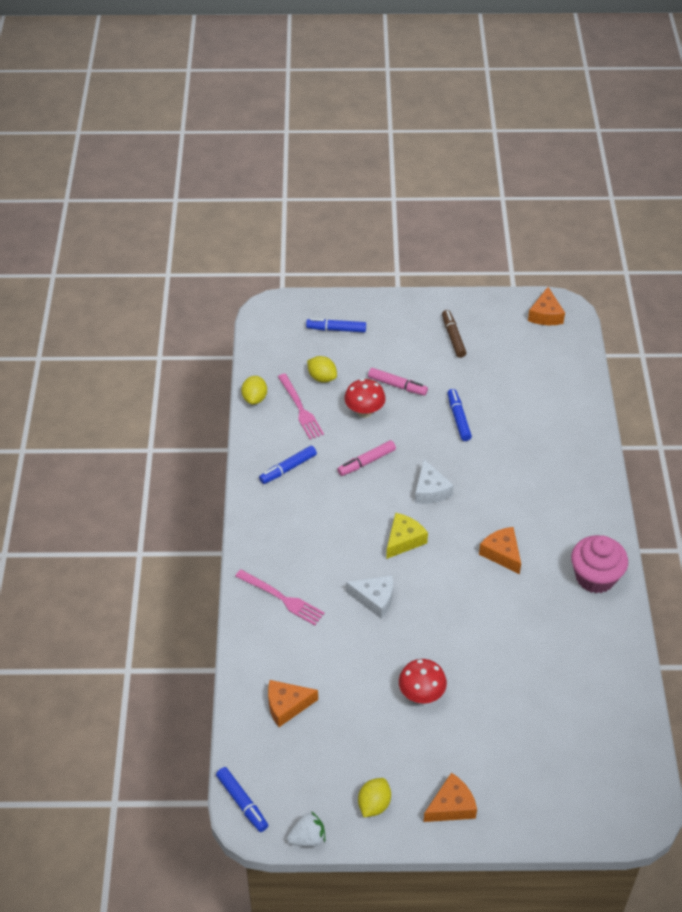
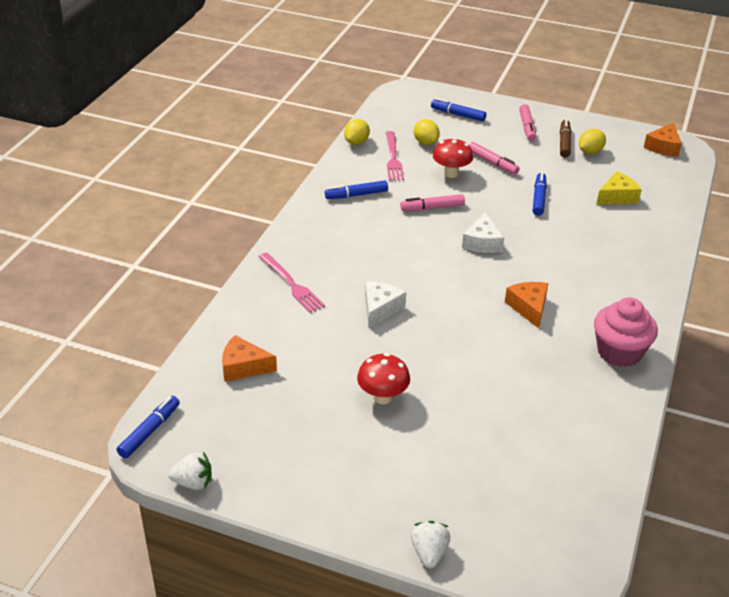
camera: 20 degrees right, 10 degrees down
(242, 802) = (149, 431): blue marker -> blue marker turned 135 degrees counterclockwise
(374, 804) = (278, 475): yellow lemon -> yellow lemon (590, 152)
(375, 599) = (380, 308): white cheese -> white cheese turned 105 degrees counterclockwise
(404, 540) = (435, 272): yellow cheese -> yellow cheese (617, 196)
(409, 326) = (527, 127): none -> pink marker
(451, 806) = (359, 503): orange cheese -> none
(526, 831) = (429, 553): none -> white strawberry

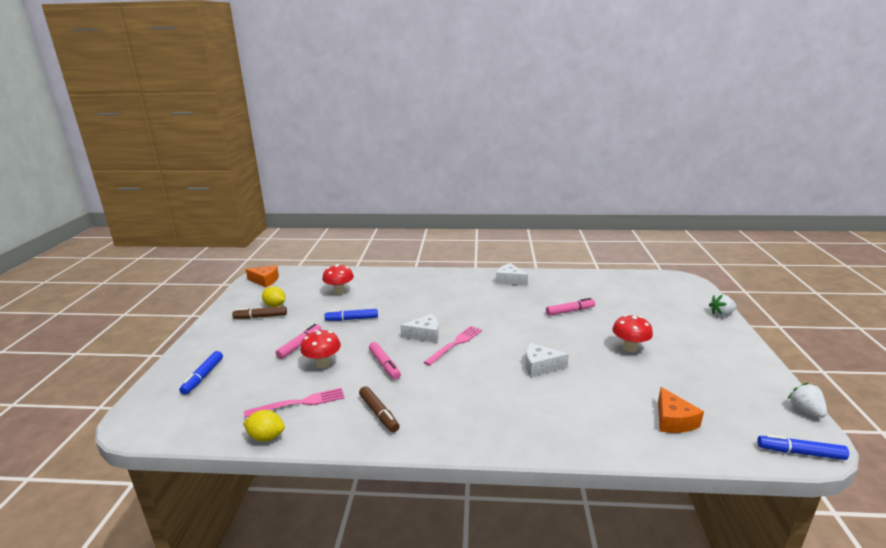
camera: 105 degrees left, 15 degrees down
(292, 284) = (547, 421): pink fork -> pink fork (455, 344)
(356, 195) = (379, 413): blue marker -> brown marker
(425, 142) = (264, 387): yellow lemon -> none
(527, 127) = (232, 336): pink marker -> pink marker (570, 311)
(529, 307) = (490, 309): orange cheese -> none
(617, 196) = (339, 291): yellow cheese -> red mushroom
(619, 352) = (509, 280): pink cupcake -> white cheese

